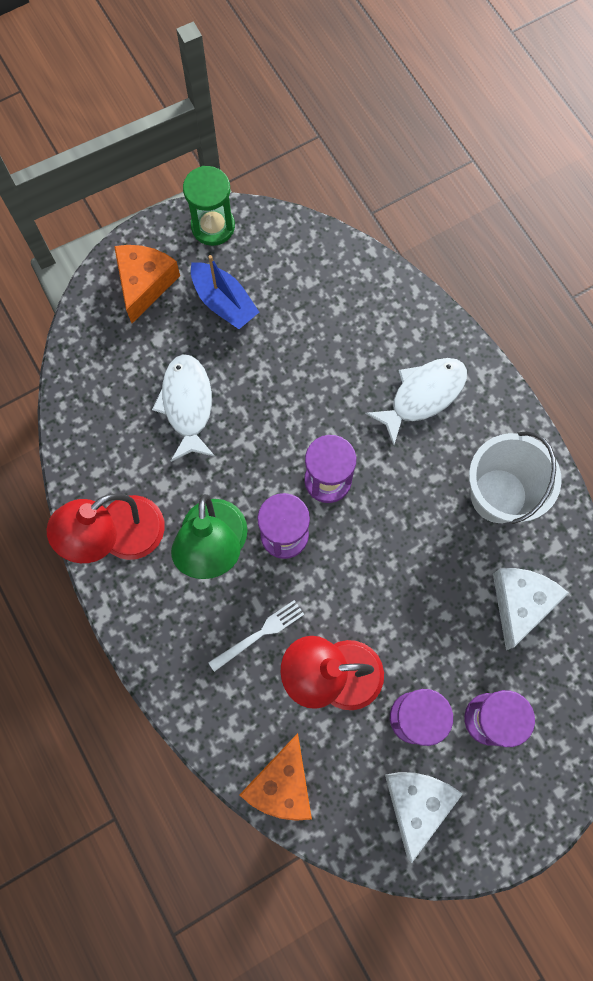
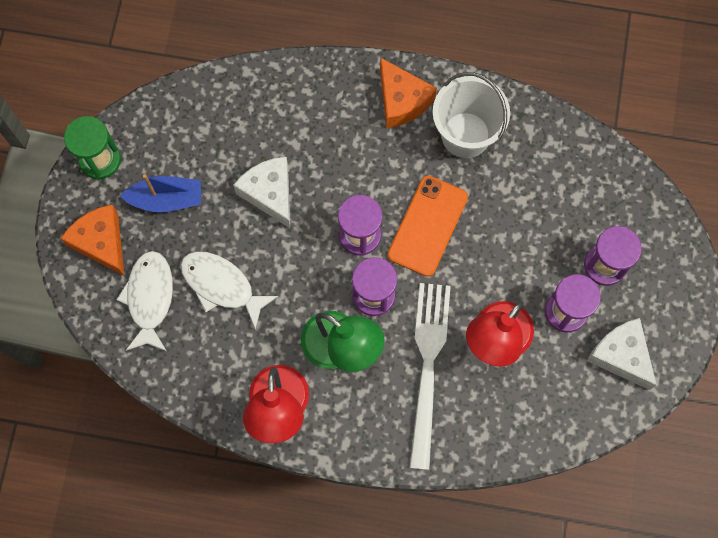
camera: 50 degrees left, 0 degrees up
(259, 634) = (428, 367): white fork -> white fork, size x2.01
(282, 783) = (539, 431): orange cheese -> orange cheese (402, 101)
(386, 530) = (427, 226): none -> orange phone
(423, 395) = (355, 124): white fish -> white fish (150, 298)
(520, 603) = (547, 183): white cheese -> white cheese (270, 193)

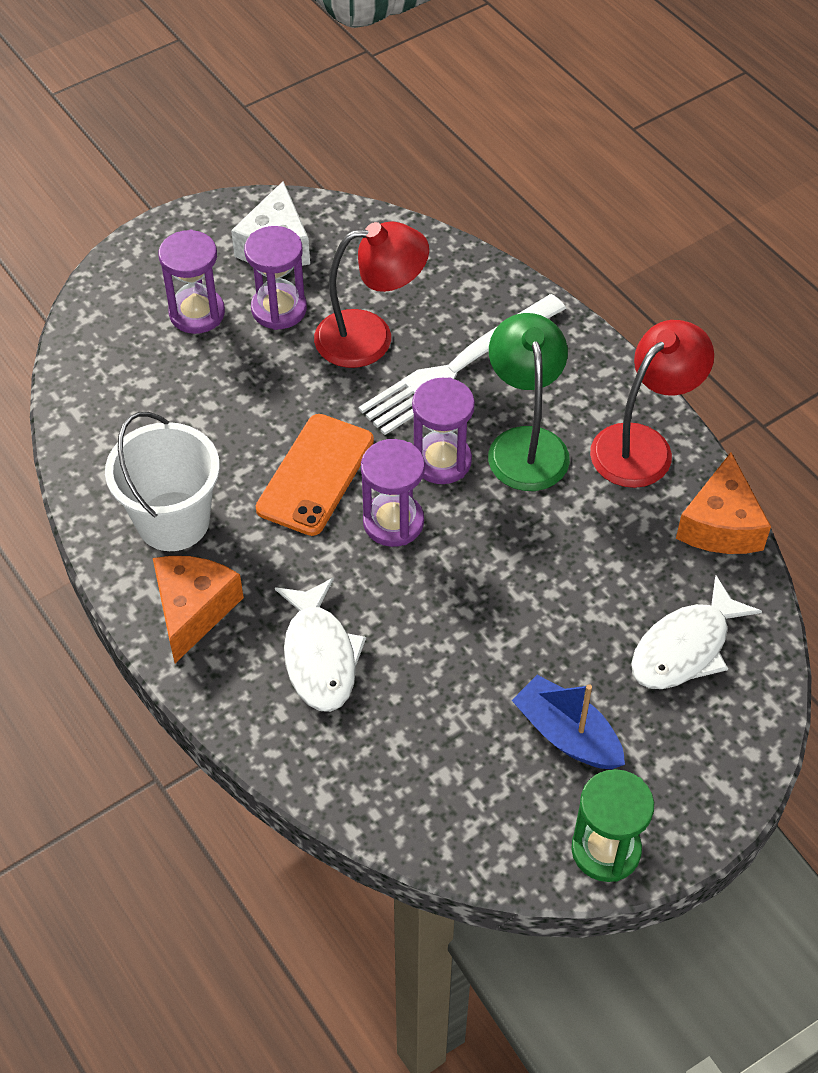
camera: 135 degrees left, 20 degrees down
(101, 242) = (690, 752): orange cheese -> orange cheese (721, 524)
(221, 285) = (591, 595): white fish -> white fish (320, 656)
(270, 193) = (443, 640): white cheese -> none
(427, 226) = (315, 475): orange phone -> orange phone turned 45 degrees counterclockwise

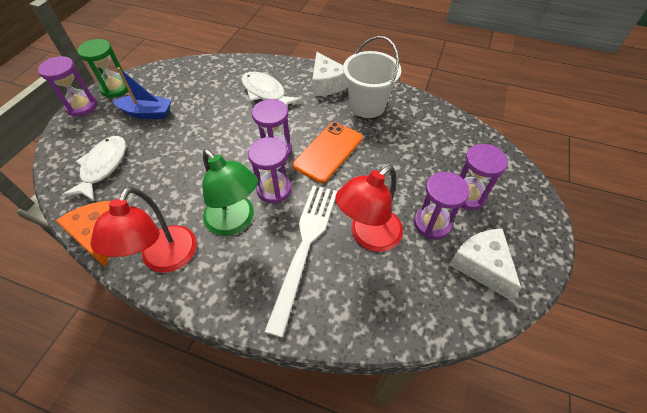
camera: 145 degrees right, 0 degrees up
(193, 610) = (327, 84): orange cheese -> white cheese
(315, 475) = (328, 152): orange phone -> orange phone turned 45 degrees clockwise
(689, 831) = (82, 106): none -> purple hourglass

